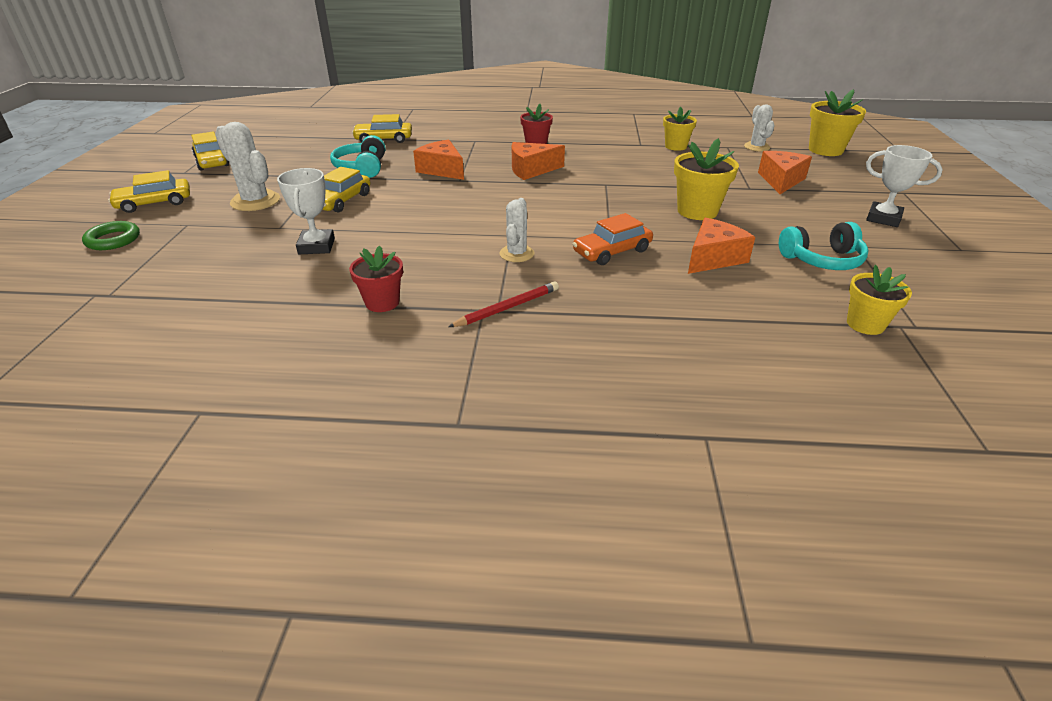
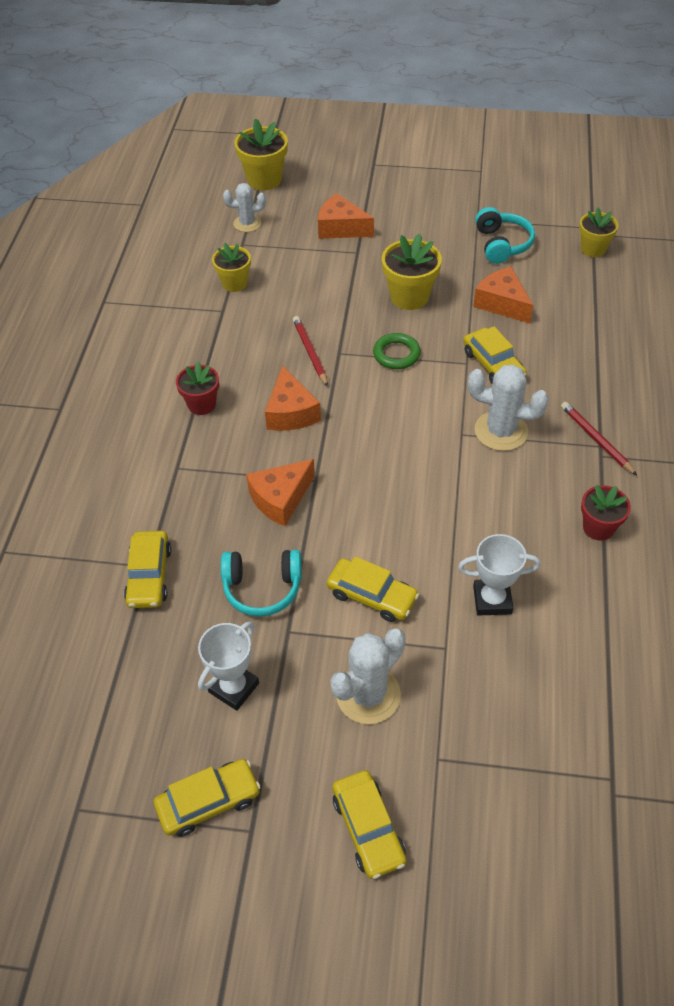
camera: 85 degrees left, 15 degrees up
(113, 240) = (483, 835): green ring -> green ring (396, 354)
(516, 254) = (501, 431): white cactus -> white cactus, size x1.58
(603, 174) = (310, 352): none -> red pencil
(612, 251) = (493, 364): orange car -> yellow car
(883, 218) = (426, 191): white trophy -> white trophy (233, 687)

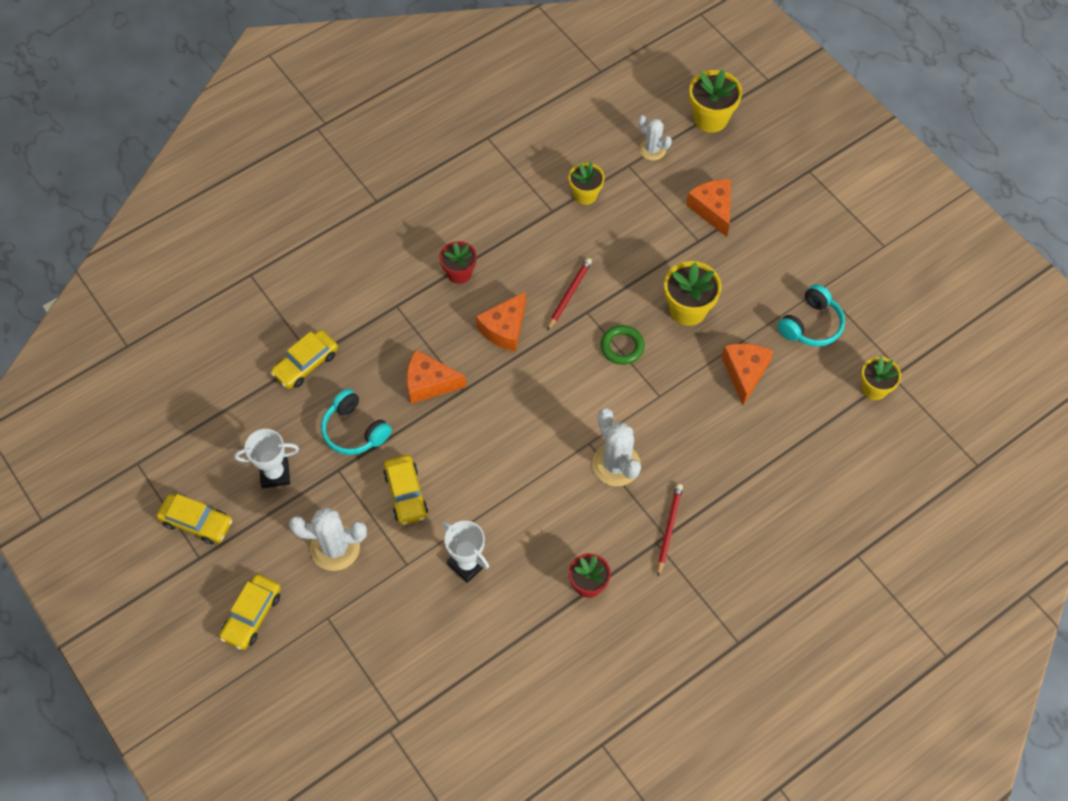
camera: 45 degrees right, 10 degrees up
(493, 364) = (675, 413): yellow car -> none

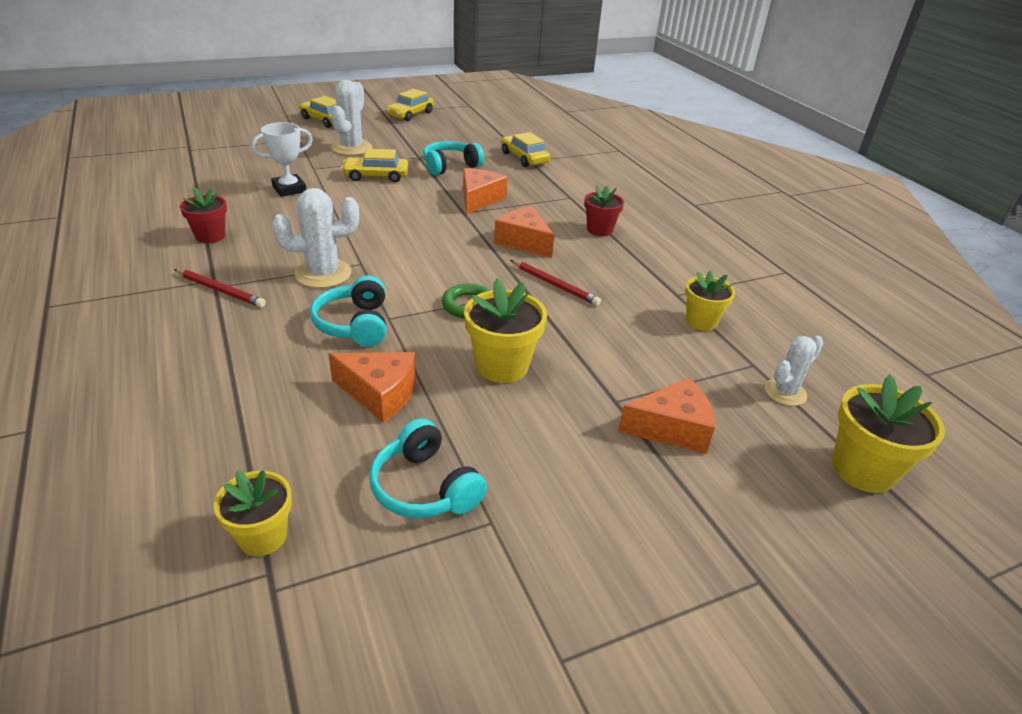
camera: 100 degrees right, 25 degrees down
(275, 474) = (431, 138): white trophy -> none
(676, 415) = (355, 324): none -> turquoise headphones

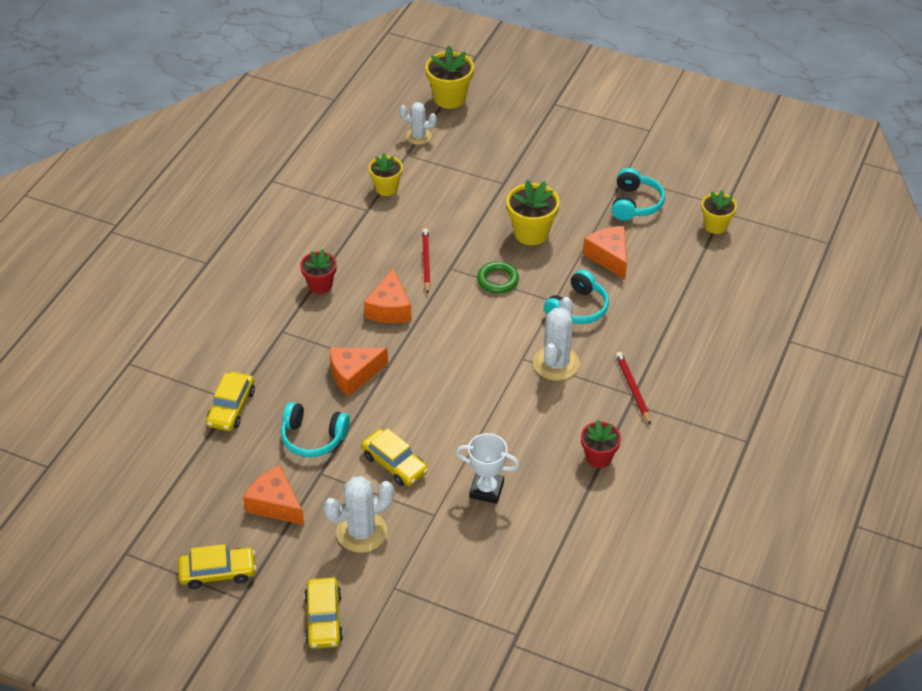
camera: 130 degrees left, 10 degrees up
(323, 274) = (556, 363): white cactus -> white cactus turned 75 degrees clockwise
(671, 428) = (498, 158): orange cheese -> orange cheese (275, 504)

